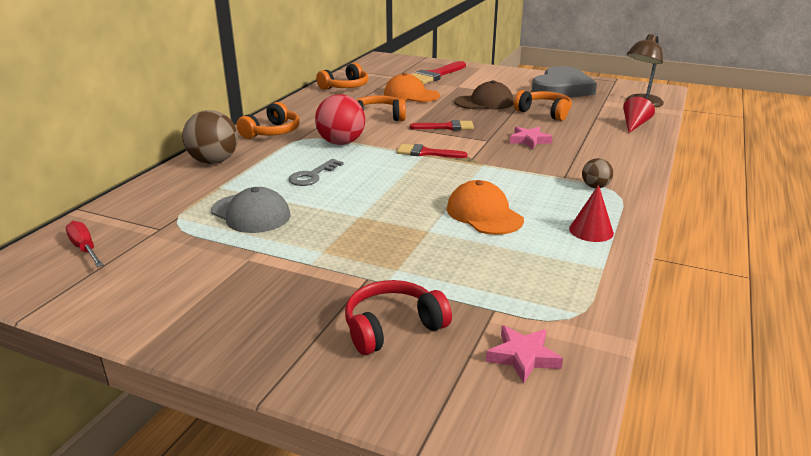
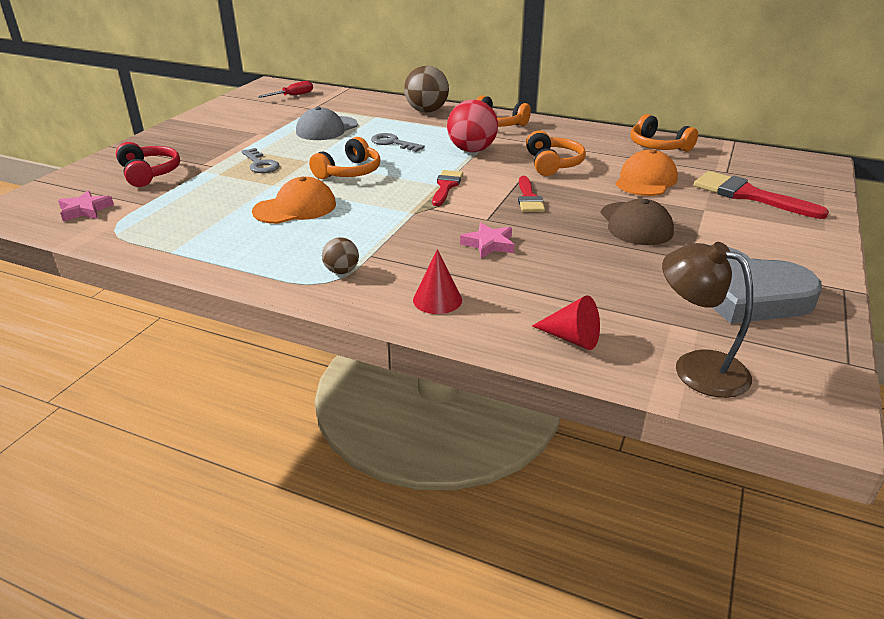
camera: 90 degrees right, 5 degrees up
(365, 245) = (260, 164): none -> grey key
(544, 112) = (606, 265): orange headphones -> orange headphones (349, 172)
(591, 231) = (241, 255): red cone -> red cone (437, 300)

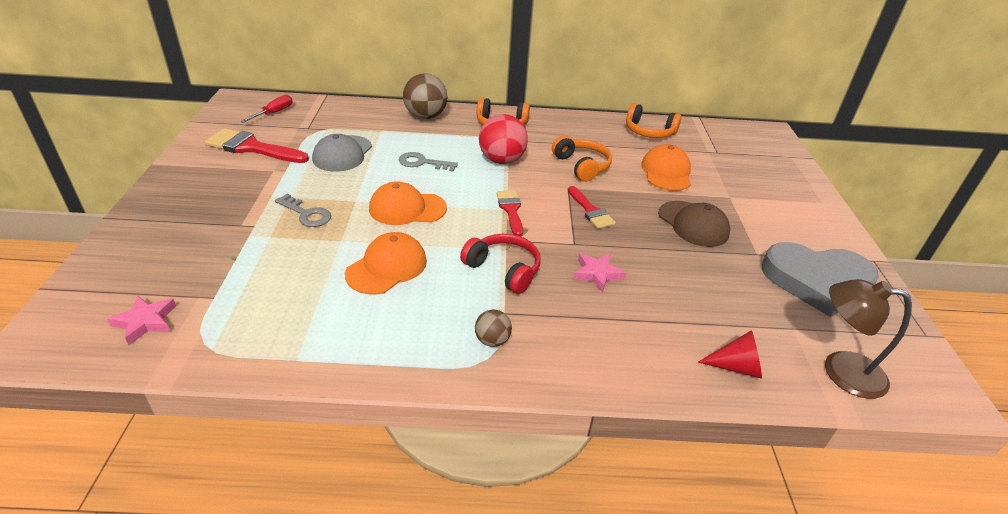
camera: 25 degrees left, 5 degrees up
(149, 173) = (186, 251): red headphones -> red headphones (504, 270)
(349, 172) = (407, 208): orange headphones -> orange cap
(437, 300) = (602, 353): red cone -> none
(748, 195) = (749, 175): red brush -> red brush (252, 148)

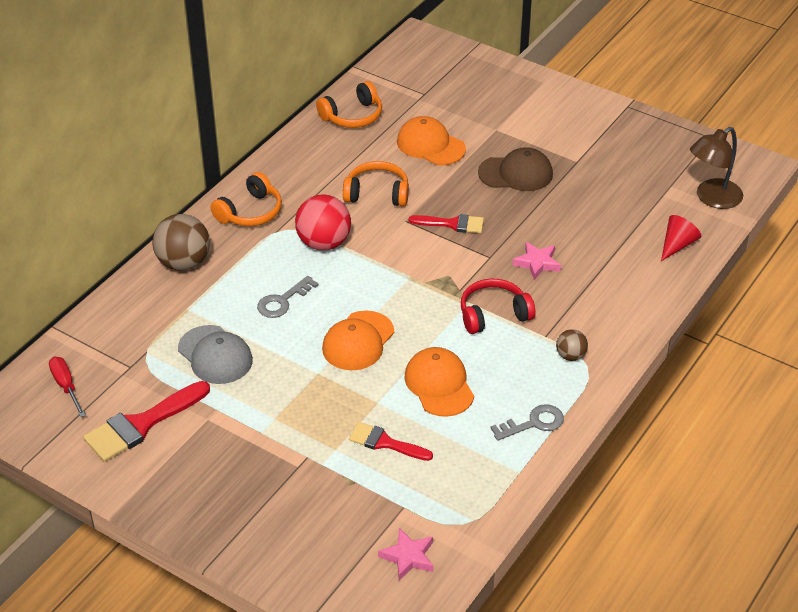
camera: 55 degrees left, 5 degrees up
(306, 214) = (314, 414): grey key -> grey key (533, 423)
(510, 210) = (412, 274): red brush -> red brush (385, 443)
(817, 281) = (628, 151): grey heart -> none

